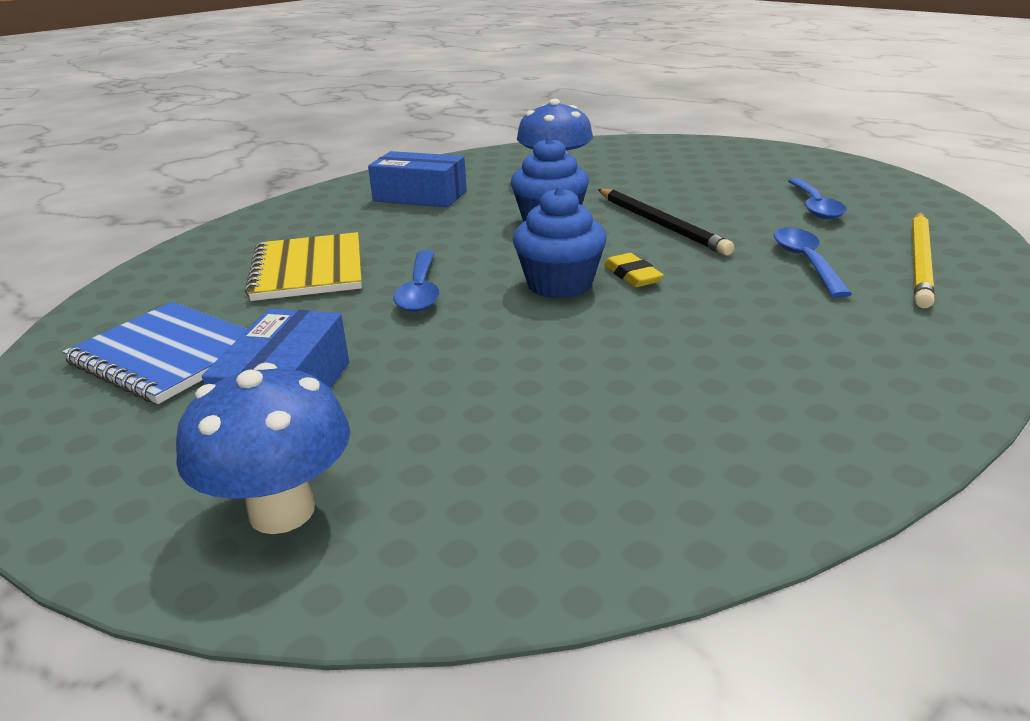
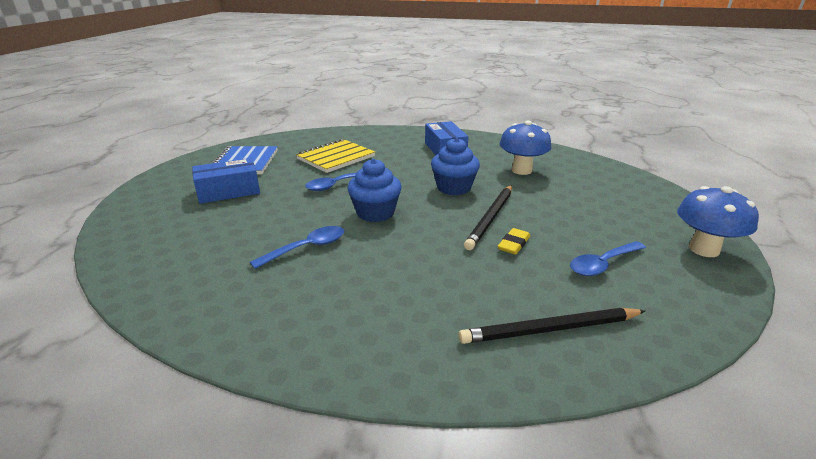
camera: 55 degrees right, 0 degrees up
(282, 511) = (151, 218): blue mushroom -> blue mushroom (704, 249)
(632, 275) = (407, 228): yellow eraser -> yellow eraser (513, 244)
(806, 262) = (491, 280): blue spoon -> blue spoon (307, 248)
(920, 262) = (550, 330): yellow pencil -> black pencil

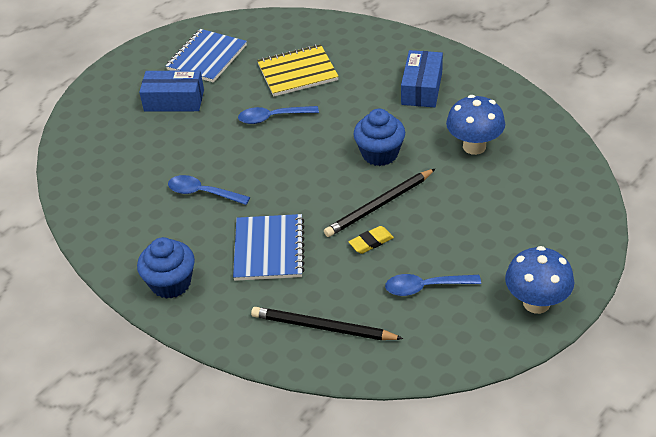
camera: 30 degrees right, 15 degrees up
(307, 248) = (202, 193): blue spoon -> blue spoon turned 150 degrees counterclockwise
(375, 213) = (282, 167): blue cupcake -> blue cupcake (171, 283)
(420, 275) = (269, 249): none -> blue notebook

